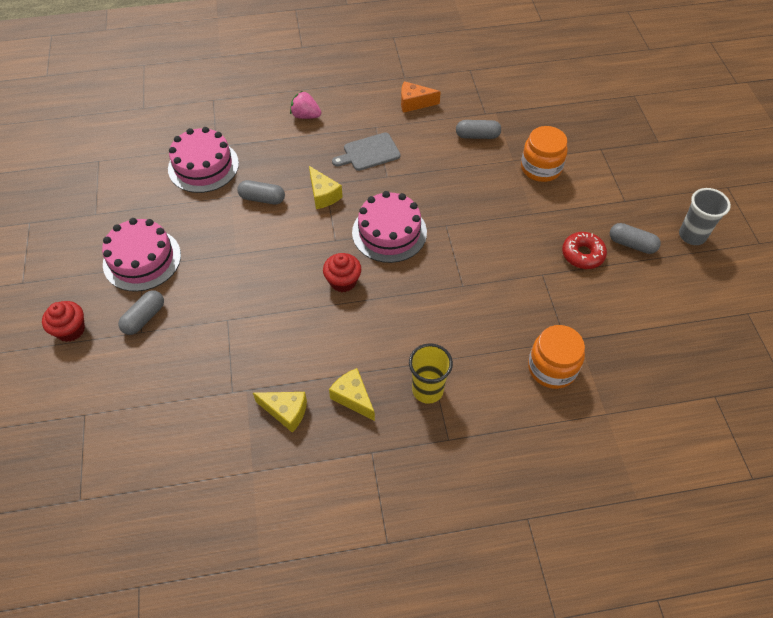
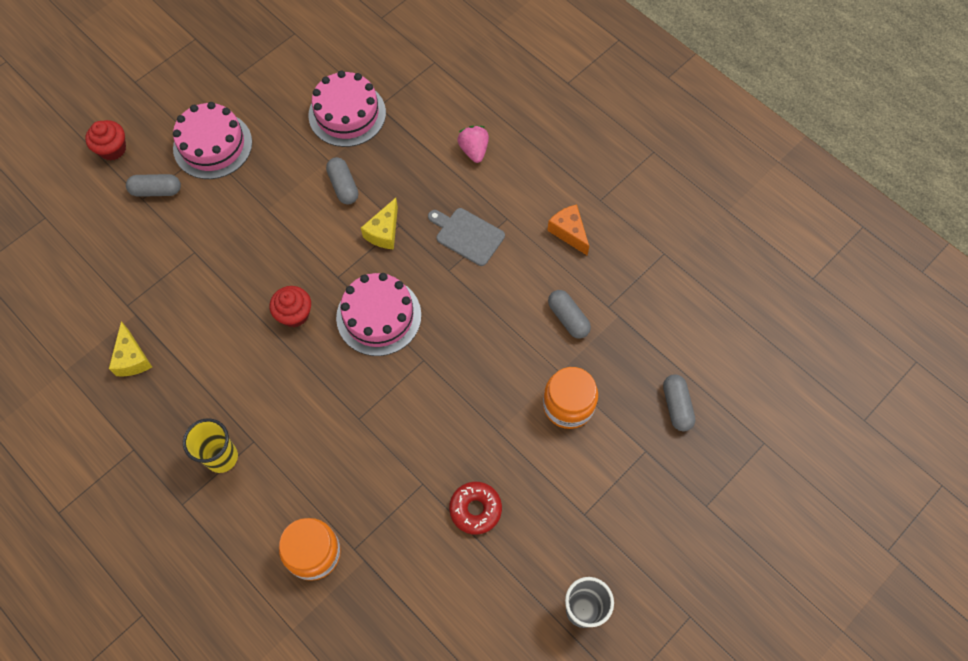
camera: 55 degrees right, 10 degrees up
(353, 398) = (177, 401): yellow cheese -> none
(632, 244) = (524, 552): grey capsule -> grey capsule (676, 406)

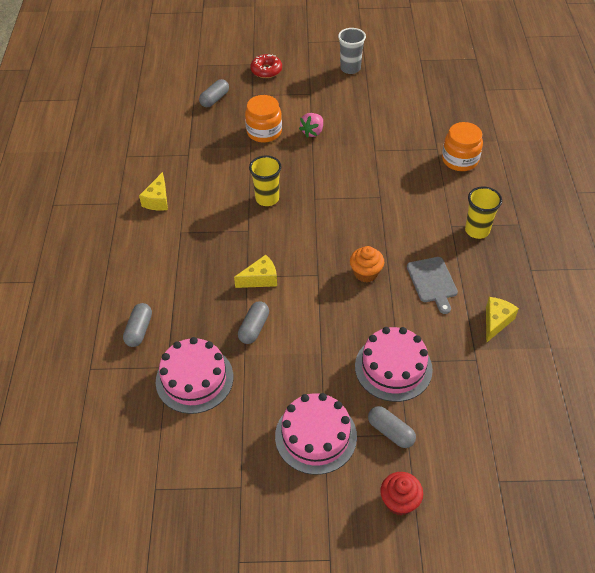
camera: 135 degrees left, 15 degrees down
(294, 314) = (366, 273): red cupcake -> orange cupcake
(379, 316) = (316, 236): pink cake -> pink cake (393, 367)
(467, 235) = (214, 240): grey cutting board -> grey cutting board (432, 282)
(469, 320) = (267, 199): none -> yellow cup
(474, 150) = (146, 285): pink strawberry -> pink strawberry (312, 132)
(475, 509) = (359, 125): red donut -> red donut (266, 70)
(568, 318) = (215, 164): grey capsule -> grey capsule (139, 330)
(569, 232) = (157, 200): orange cheese -> yellow cheese

